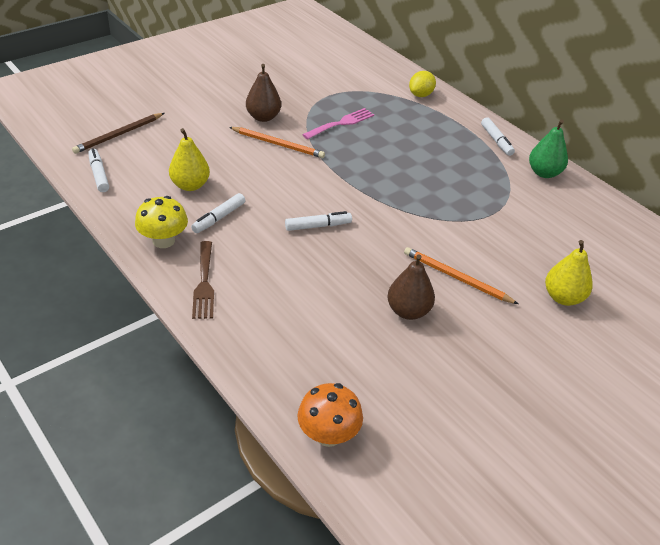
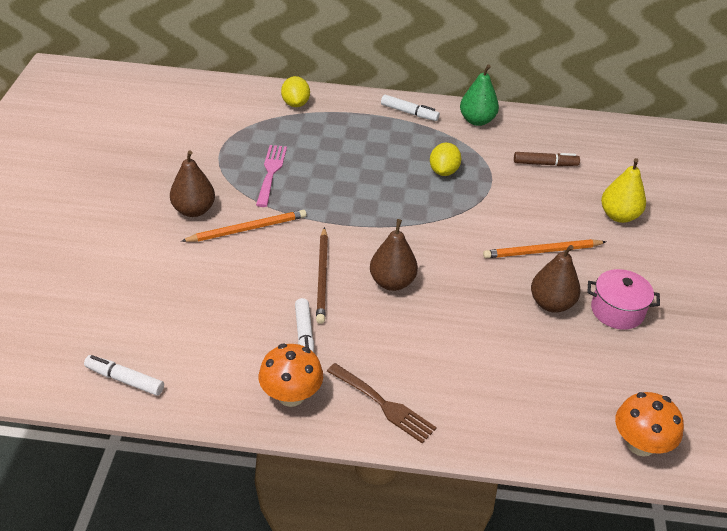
camera: 45 degrees left, 0 degrees up
(118, 135) = (77, 324): brown pencil -> brown pencil (322, 277)
(163, 240) = (291, 395): yellow mushroom -> orange mushroom
(190, 185) = (231, 325): yellow pear -> none
(318, 226) = (392, 282): white marker -> brown pear
(453, 350) = (617, 311): none -> pink pot
(463, 188) = (443, 171): none -> yellow lemon
(556, 229) = (545, 164): none -> brown marker

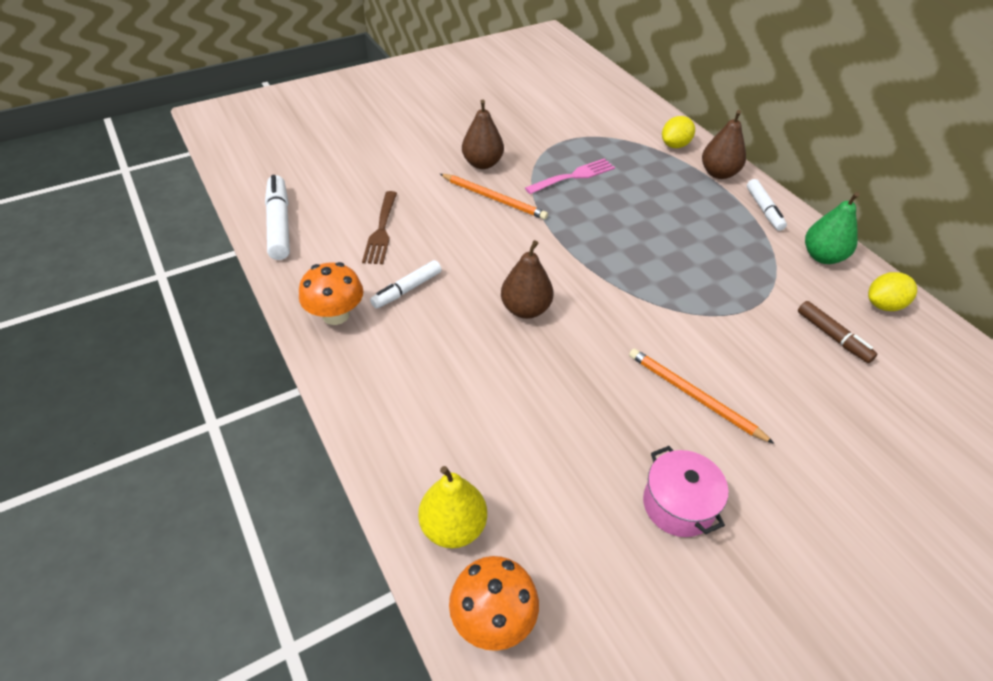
camera: 55 degrees right, 5 degrees up
(125, 380) = (279, 224): white marker -> white marker, size x1.55
(322, 277) = (485, 265): brown pencil -> none
(384, 405) = (373, 377): brown fork -> brown fork (381, 231)
(443, 171) = (715, 270): yellow lemon -> yellow lemon (884, 305)
(551, 304) = (624, 439): brown pear -> brown pear (718, 173)
(619, 216) = (836, 438): yellow pear -> yellow pear (453, 527)

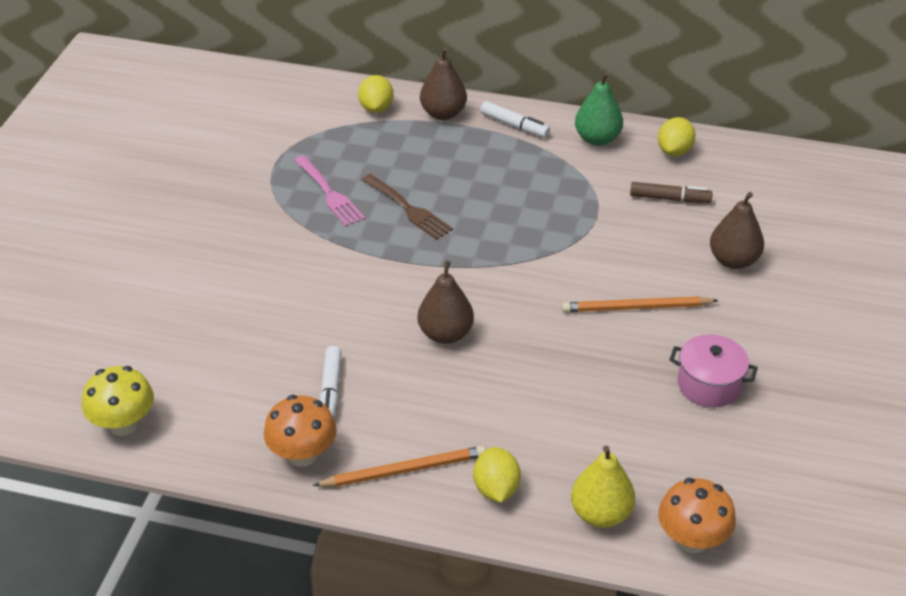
camera: 45 degrees left, 5 degrees down
(279, 224) = (123, 424): white marker -> yellow mushroom
(381, 231) = (232, 359): brown fork -> brown fork (409, 209)
(410, 440) = (496, 489): none -> yellow lemon
(482, 163) = (231, 235): brown pear -> brown pear (733, 260)
(494, 198) = (289, 261): orange pencil -> orange pencil (404, 470)
(573, 176) = (330, 194): pink fork -> pink fork turned 135 degrees clockwise

